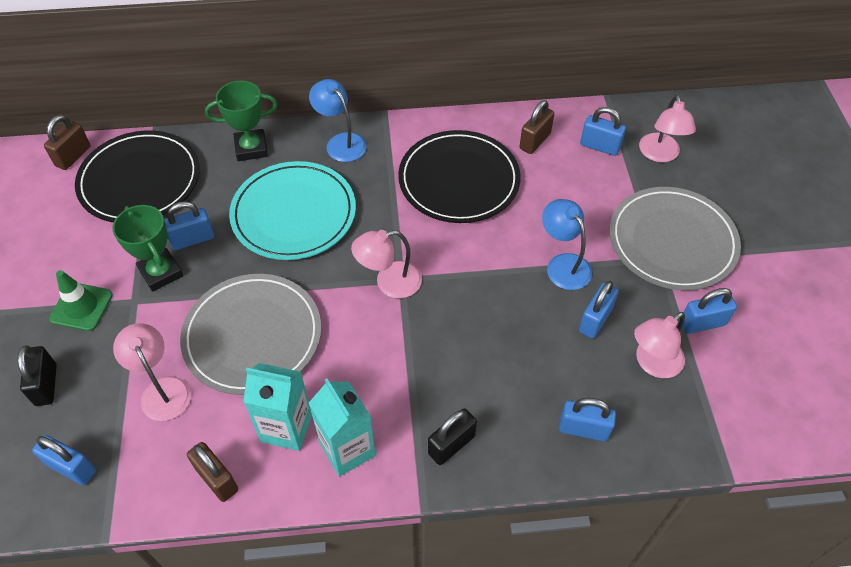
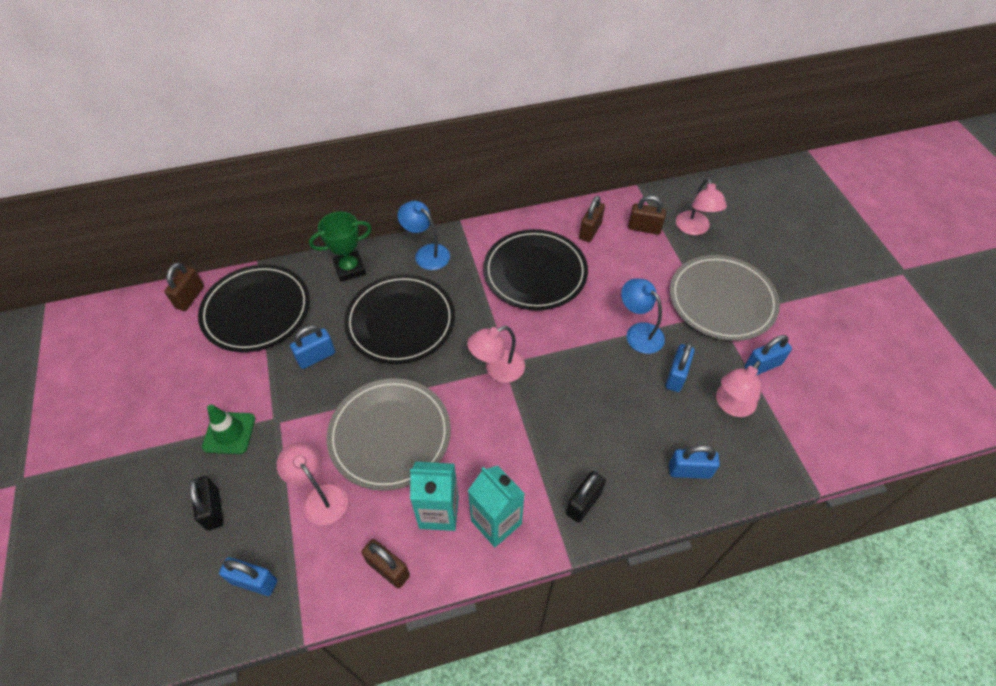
camera: 10 degrees left, 0 degrees up
(161, 273) = (294, 391): green trophy -> none
(294, 214) = (400, 321): turquoise plate -> black plate
(599, 146) = (644, 228): blue padlock -> brown padlock

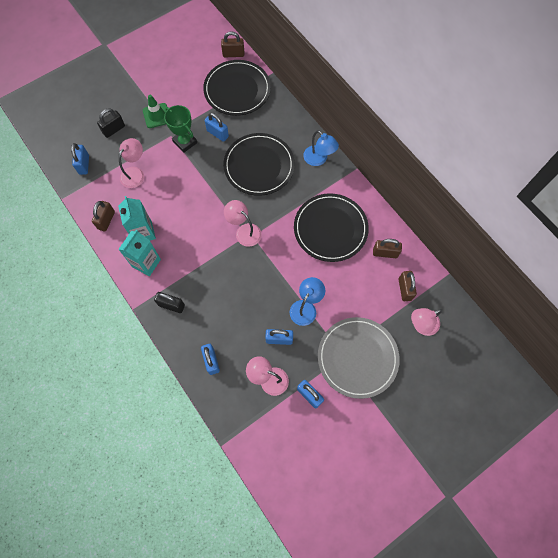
camera: 70 degrees right, 15 degrees up
(349, 269) = (287, 122): green trophy -> green trophy (185, 142)
(390, 435) = (181, 191): grey plate -> none
(426, 253) = (319, 159): blue lamp -> blue lamp turned 120 degrees clockwise

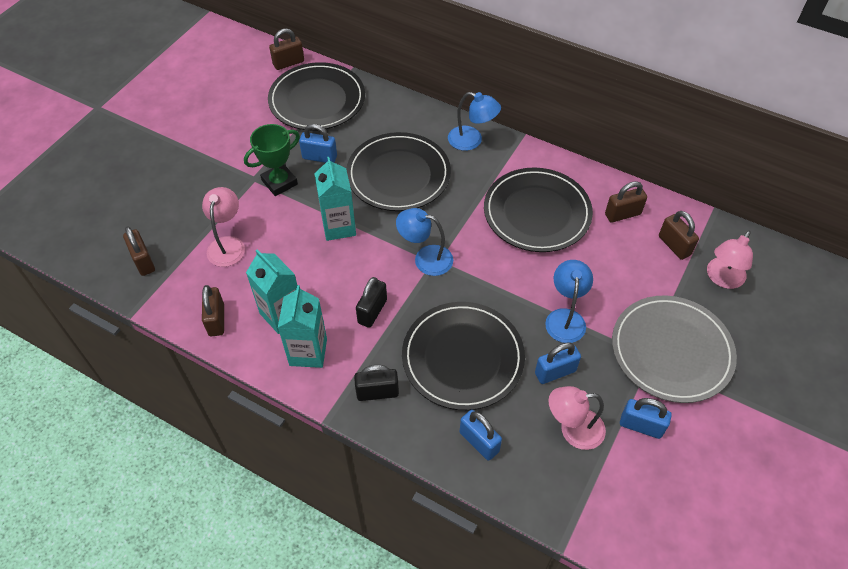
camera: 25 degrees left, 15 degrees down
(84, 164) = (143, 261): blue padlock -> brown padlock
(114, 129) = (166, 202): black padlock -> black padlock (372, 311)
(157, 115) = (221, 165): green traffic cone -> none
(185, 142) = (279, 182): green trophy -> green trophy turned 60 degrees counterclockwise
(204, 188) = (339, 226): none -> turquoise carton
(231, 305) = (462, 357): none -> black plate
(244, 231) = (425, 258): pink lamp -> blue lamp

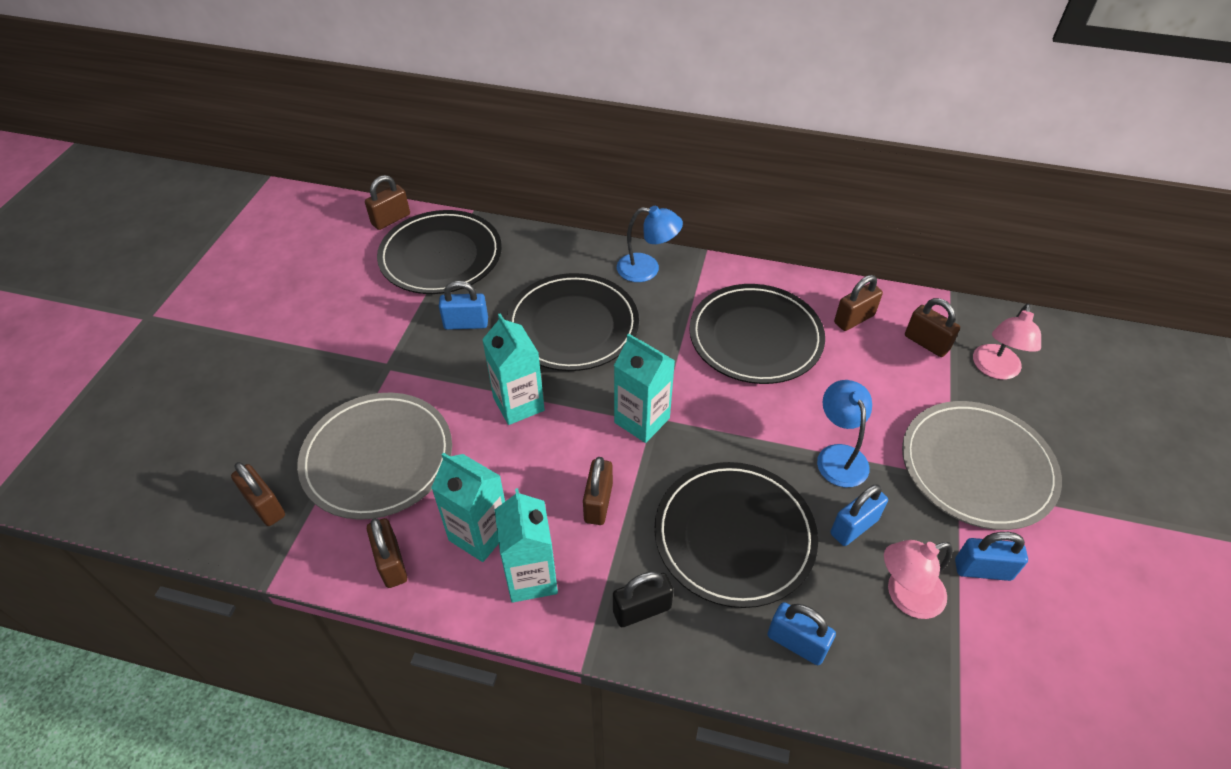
camera: 15 degrees left, 5 degrees down
(228, 244) = (378, 458): pink lamp -> grey plate
(279, 182) = (423, 364): green trophy -> none
(372, 311) = (598, 503): black padlock -> brown padlock
(425, 258) = (642, 420): blue lamp -> turquoise carton

